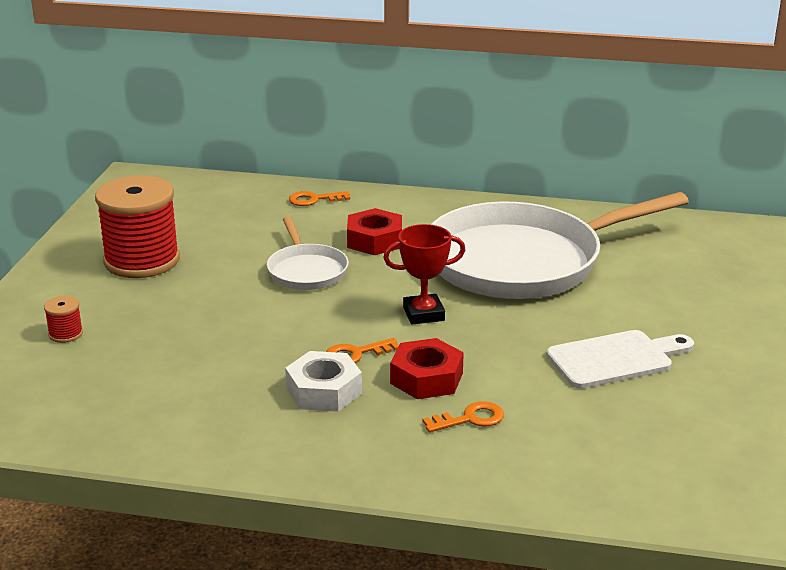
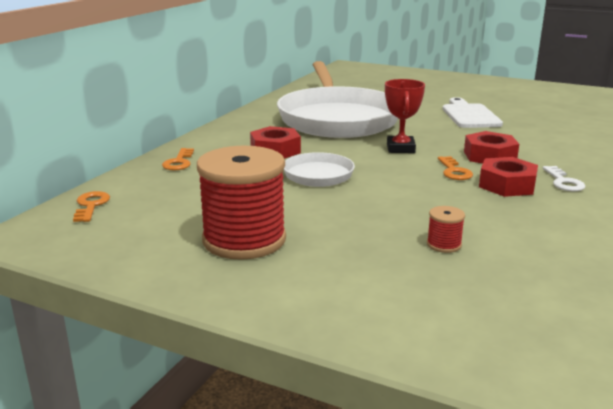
camera: 75 degrees left, 5 degrees down
(65, 334) = (390, 286): red spool -> red spool (444, 244)
(324, 391) = (507, 185): white nut -> red nut
(351, 433) = (563, 182): none -> white key
(470, 419) = (539, 151): orange key -> orange key (91, 205)

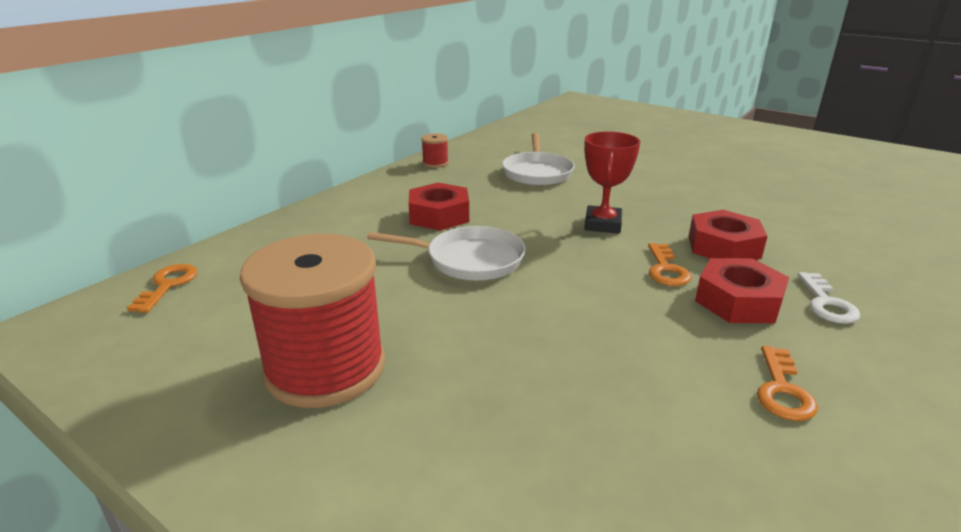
camera: 10 degrees right, 5 degrees up
(179, 162) = (313, 225): orange key -> orange key (782, 390)
(337, 119) = (537, 172): white pan -> white pan, size x0.46
(444, 244) = (612, 412): red spool -> red spool (435, 163)
(469, 115) = (711, 178): white cutting board -> none

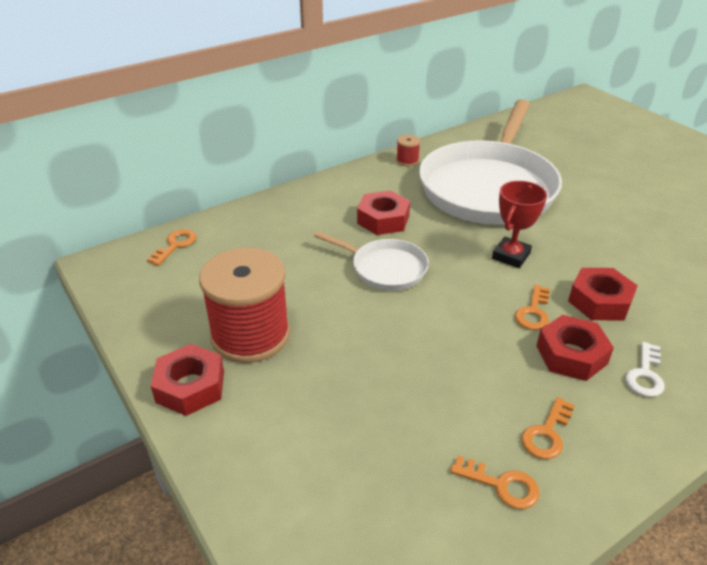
camera: 20 degrees right, 10 degrees up
(255, 461) = (190, 386): none -> red nut
(537, 172) = (489, 187): white pan -> white pan, size x2.16
(782, 469) = (502, 485): none -> orange key

